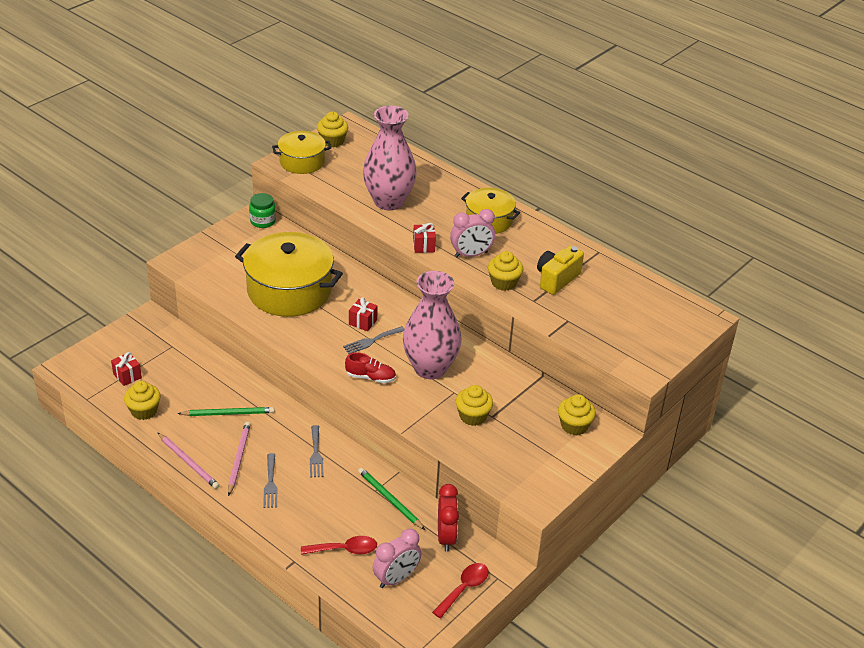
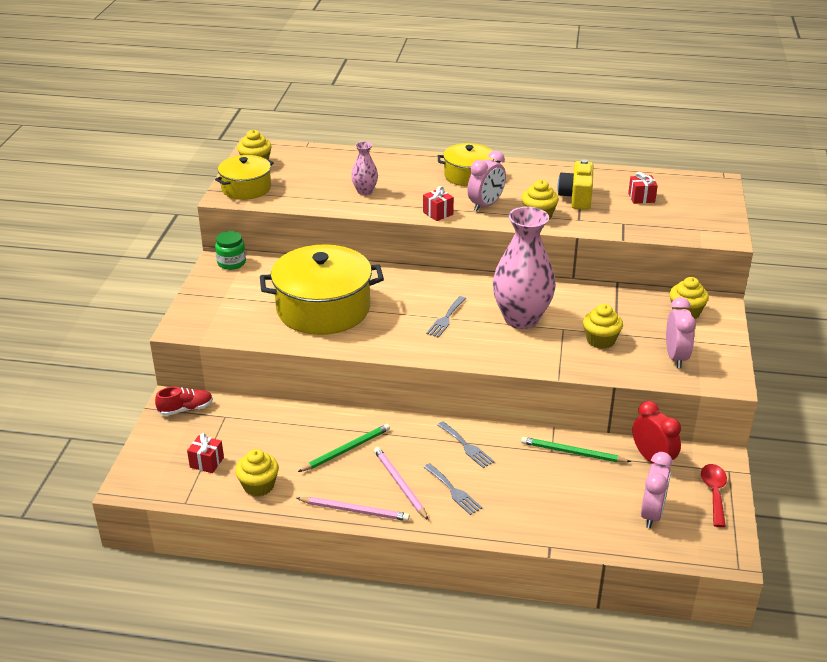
camera: 30 degrees left, 5 degrees down
(345, 549) = (582, 513): red spoon -> none
(363, 322) = (420, 307): red gift -> red gift (641, 198)
(370, 377) = (479, 347): red shoe -> red shoe (186, 409)
(388, 201) = (365, 191): pink vase -> pink vase, size x0.47
(517, 460) = (675, 357): none -> pink clock

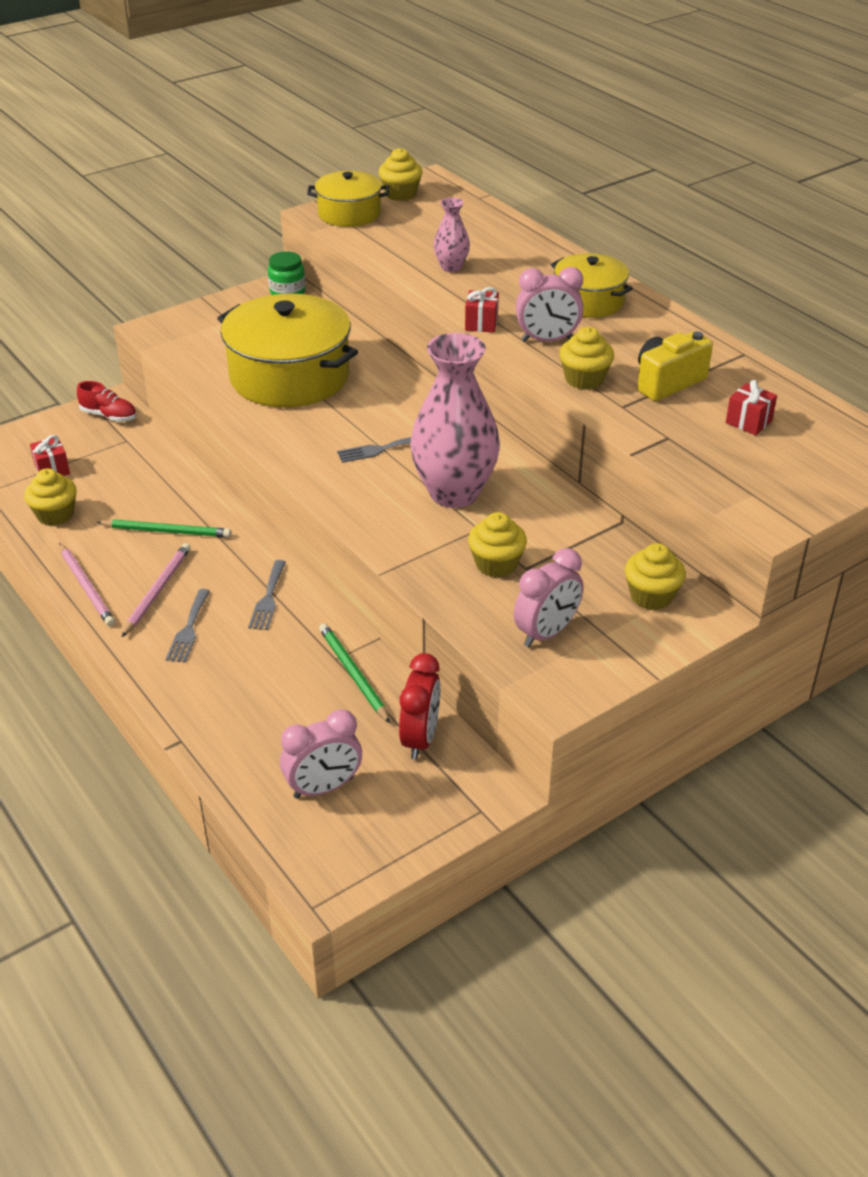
camera: 45 degrees right, 5 degrees up
(714, 493) = (423, 819): red spoon -> none

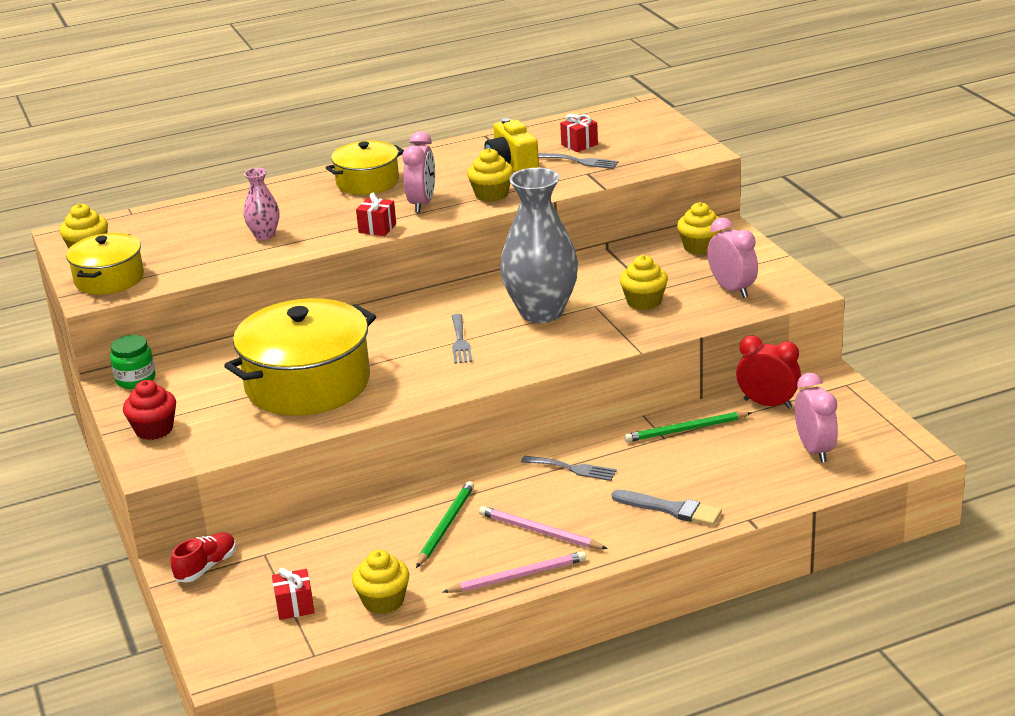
camera: 75 degrees left, 10 degrees down
(188, 629) = (603, 513): grey fork -> grey fork (580, 161)
(197, 678) = (671, 509): none -> grey brush
(208, 317) = (154, 429): none -> red cupcake
(454, 493) = (541, 312): pink vase -> grey vase

